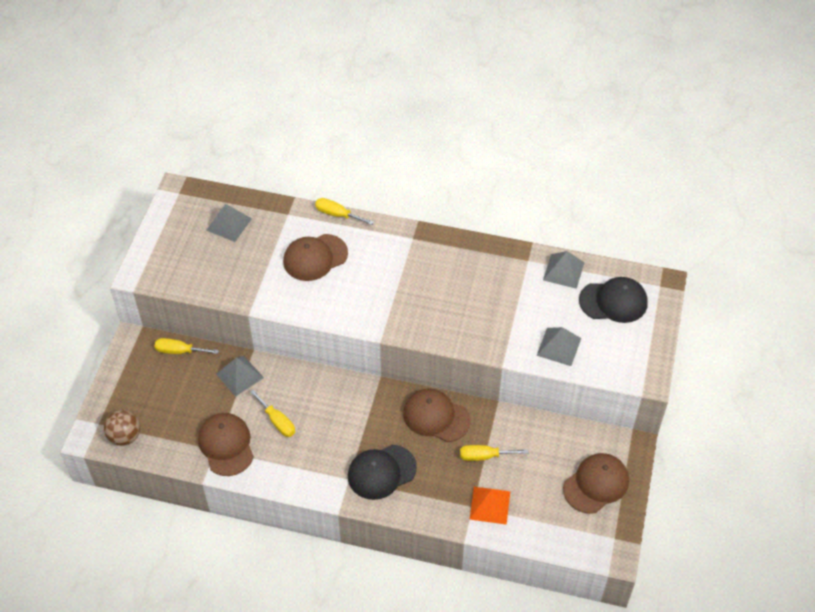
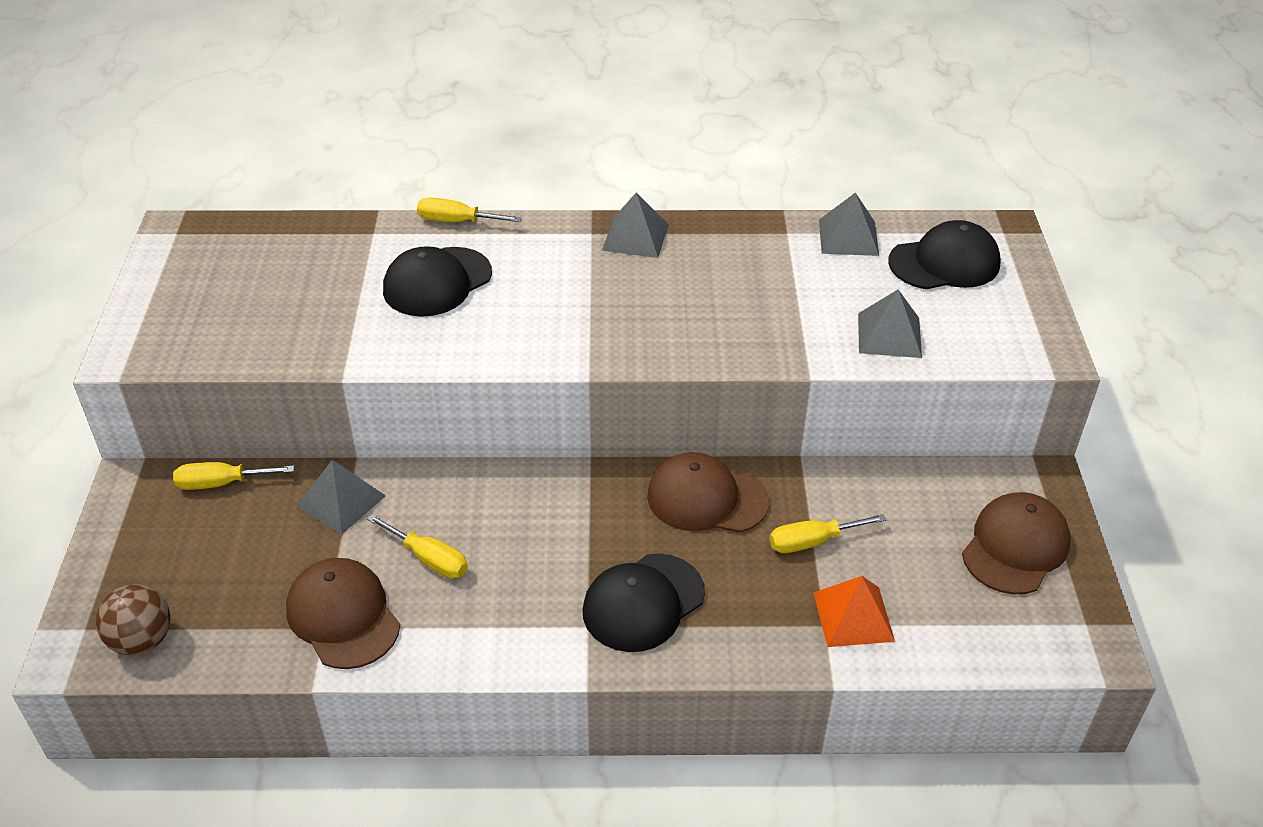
camera: 15 degrees left, 10 degrees down
(229, 224) = (275, 261): grey pyramid -> grey pyramid (635, 237)
(315, 257) = (437, 282): brown cap -> black cap

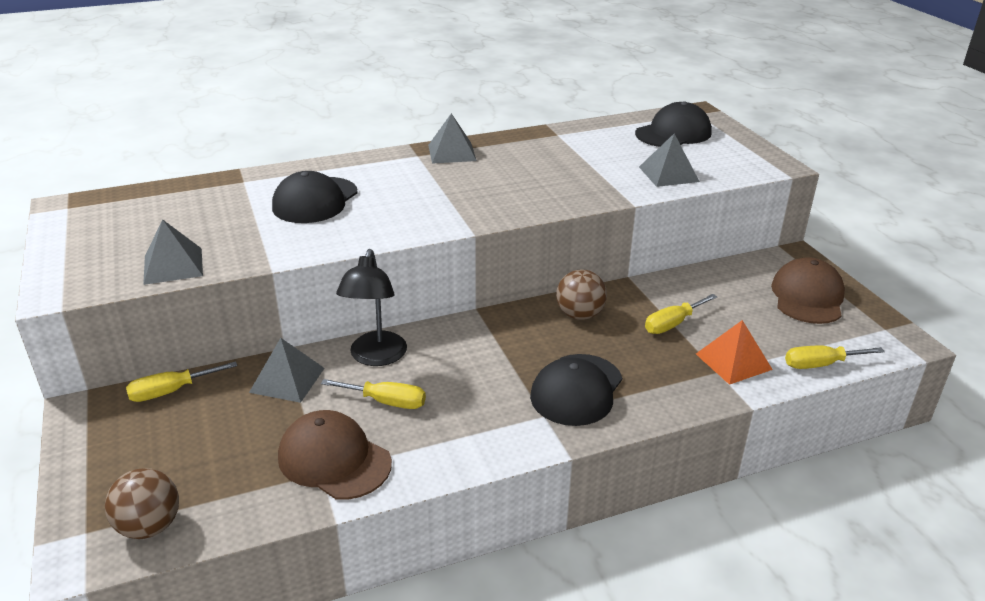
camera: 20 degrees left, 10 degrees down
(446, 496) = (376, 357): none -> black lamp
(457, 221) = (308, 165): yellow screwdriver -> yellow screwdriver (820, 364)
(706, 498) = (579, 315): brown cap -> brown ball
(848, 237) = (600, 130): grey pyramid -> grey pyramid (173, 265)

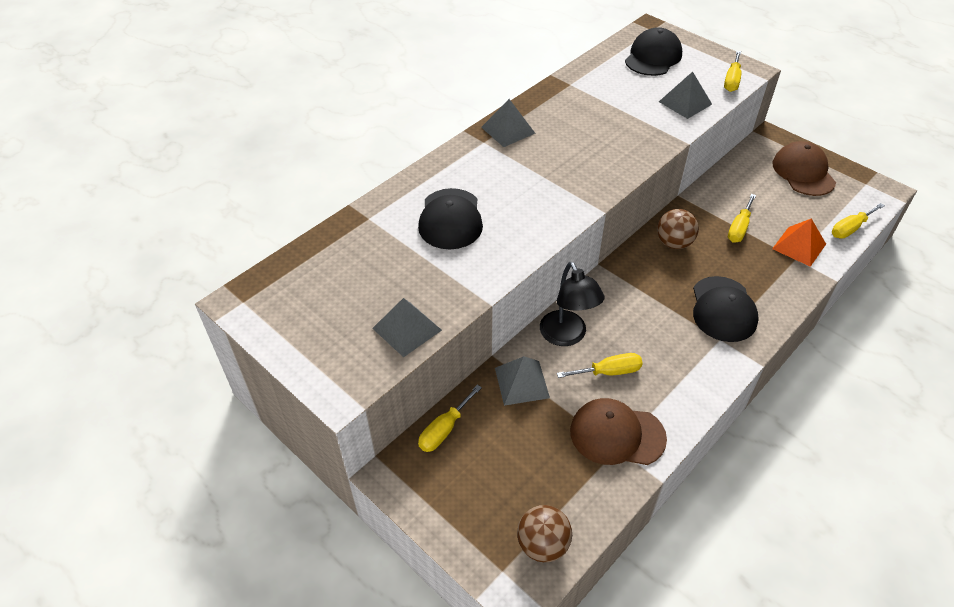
camera: 25 degrees left, 15 degrees up
(746, 169) = (732, 80): none -> yellow screwdriver

